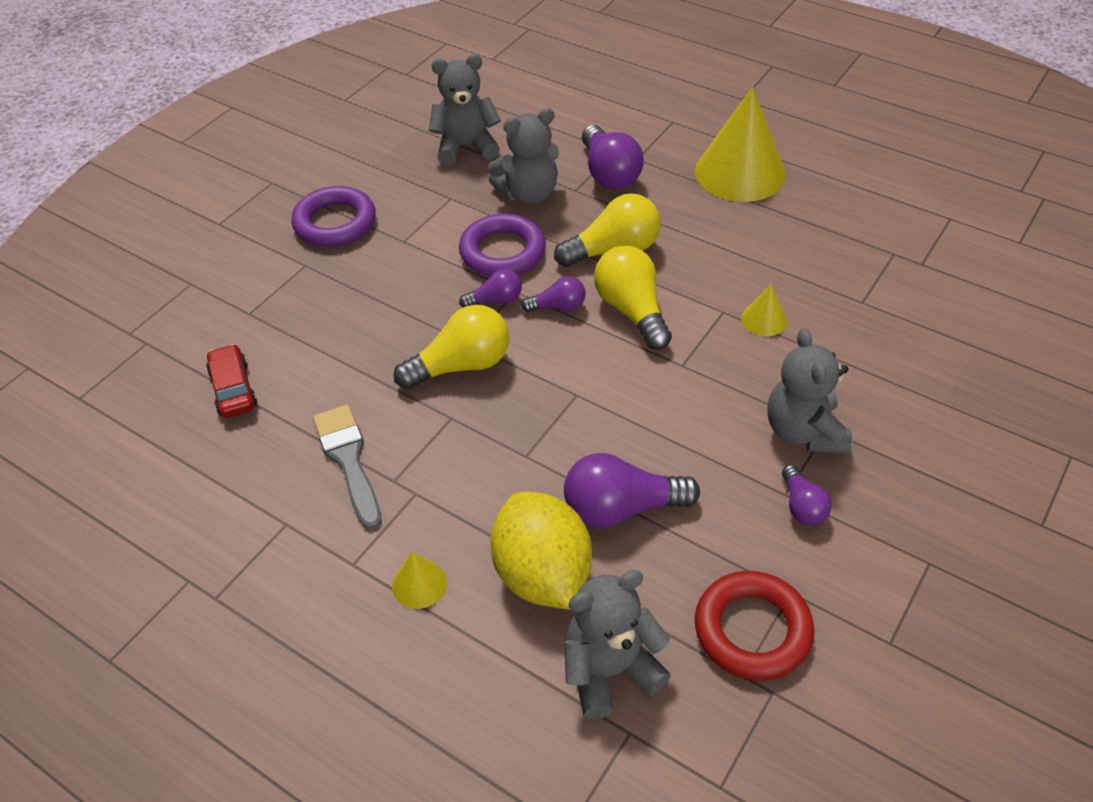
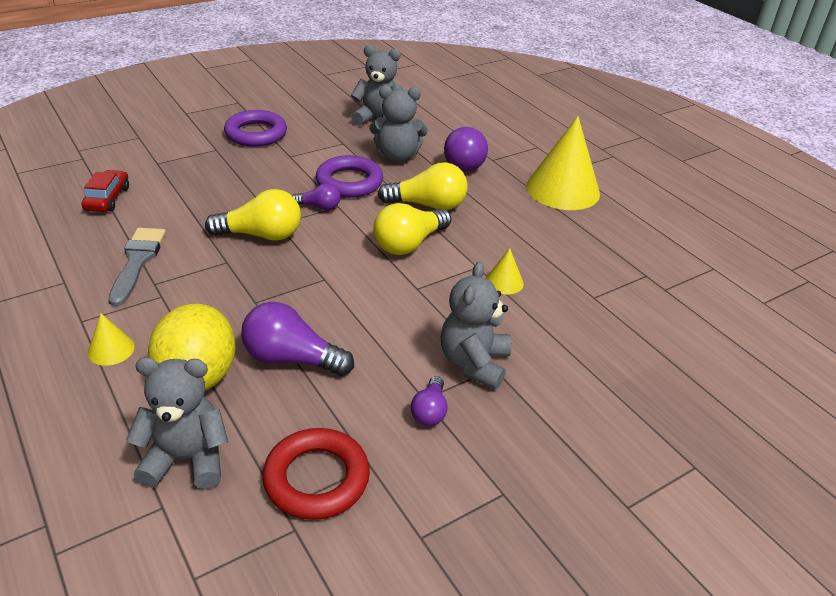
camera: 20 degrees right, 10 degrees down
(558, 307) = (358, 224): purple light bulb -> none
(632, 311) = (409, 244): yellow light bulb -> yellow light bulb turned 135 degrees counterclockwise

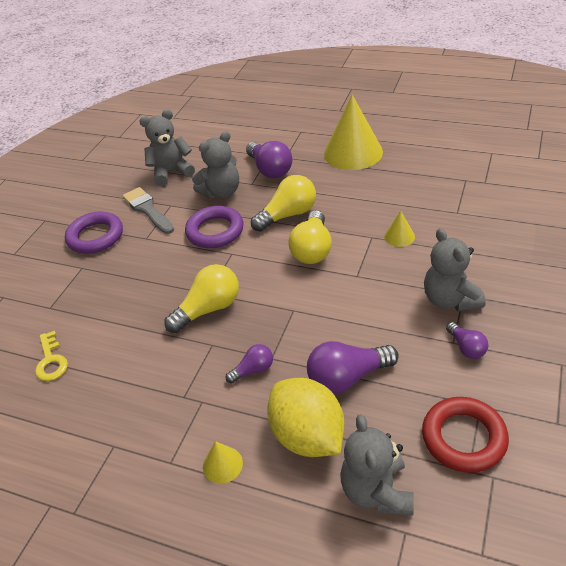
camera: 30 degrees left, 5 degrees up
(107, 198) = (51, 361): red car -> yellow key
(137, 262) = (147, 390): grey brush -> grey brush (147, 209)
(187, 459) = (376, 491): grey teddy bear -> grey teddy bear turned 60 degrees counterclockwise
(319, 207) = (219, 262): purple light bulb -> purple light bulb (253, 370)

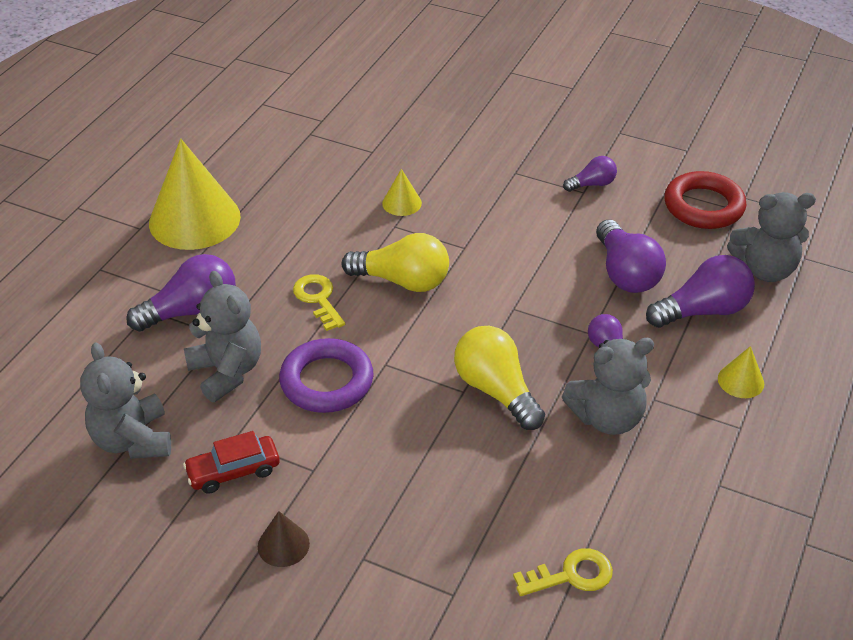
camera: 90 degrees left, 0 degrees up
(95, 236) = (283, 545): purple ring -> brown cone
(147, 209) = (233, 471): grey brush -> red car
(288, 215) = (318, 299): yellow light bulb -> yellow key
(308, 436) = (702, 311): yellow lemon -> purple light bulb
(450, 300) = (521, 183): grey teddy bear -> grey teddy bear (607, 418)

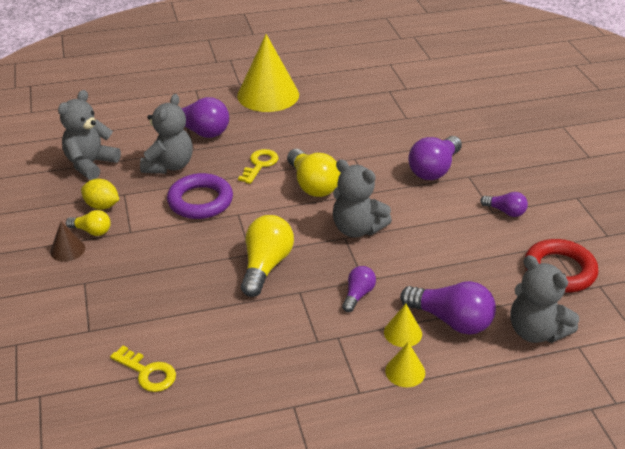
camera: 50 degrees right, 5 degrees down
(233, 471) = (102, 206): red car -> yellow lemon
(273, 504) = (92, 231): none -> yellow light bulb
(402, 203) = (377, 150): yellow cone -> yellow cone (403, 333)
(607, 418) = (296, 324): grey teddy bear -> grey teddy bear (357, 229)
(625, 273) = (440, 267): purple light bulb -> purple light bulb (434, 169)

